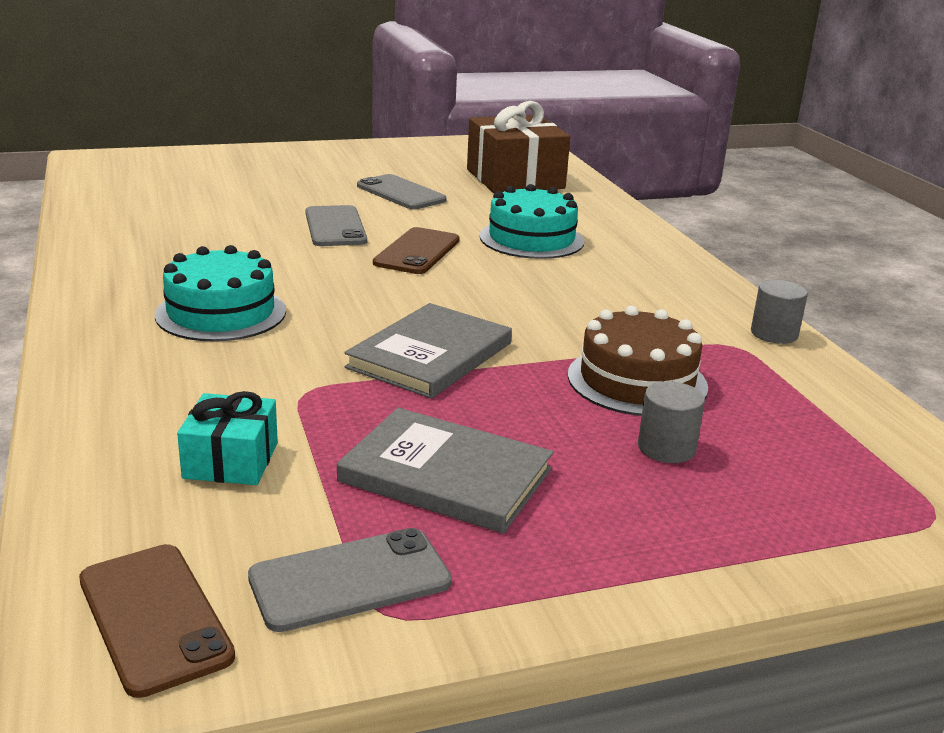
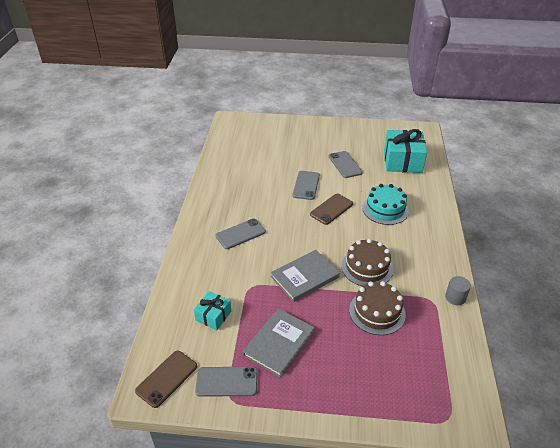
camera: 25 degrees right, 15 degrees up
(154, 617) = (167, 378): brown phone -> brown phone turned 45 degrees clockwise
(221, 313) = (240, 234): turquoise cake -> grey phone
(446, 475) = (279, 343): grey book -> grey book turned 75 degrees clockwise
(515, 179) = (402, 161): brown gift -> turquoise gift
(560, 320) = (367, 267): none -> brown cake
(666, 448) = (365, 352): grey cylinder -> none

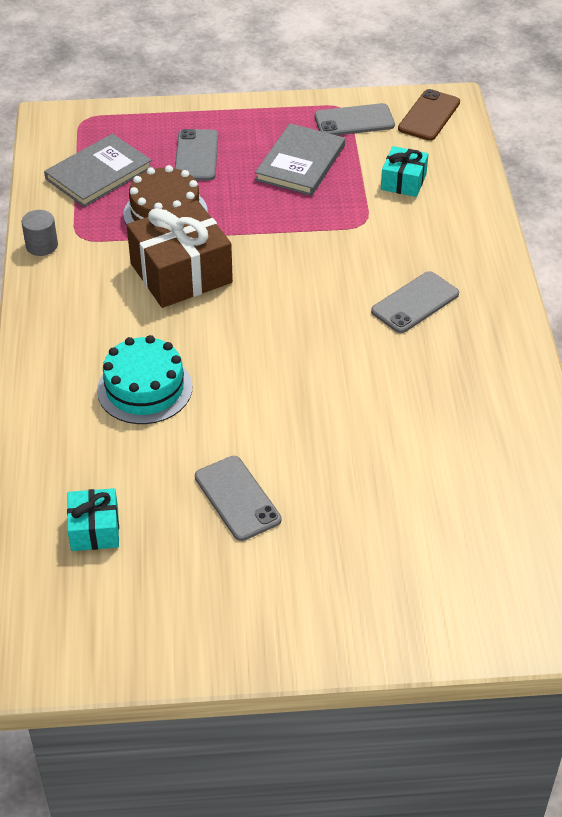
camera: 170 degrees right, 5 degrees up
(305, 277) = (282, 246): grey book -> grey book (99, 173)
(306, 185) = (318, 425): grey phone -> grey phone (196, 155)
(331, 209) = (254, 374): brown phone -> none
(367, 267) = (181, 273): brown cake -> brown gift
(402, 161) = (94, 529): turquoise gift -> turquoise gift, size x0.53

